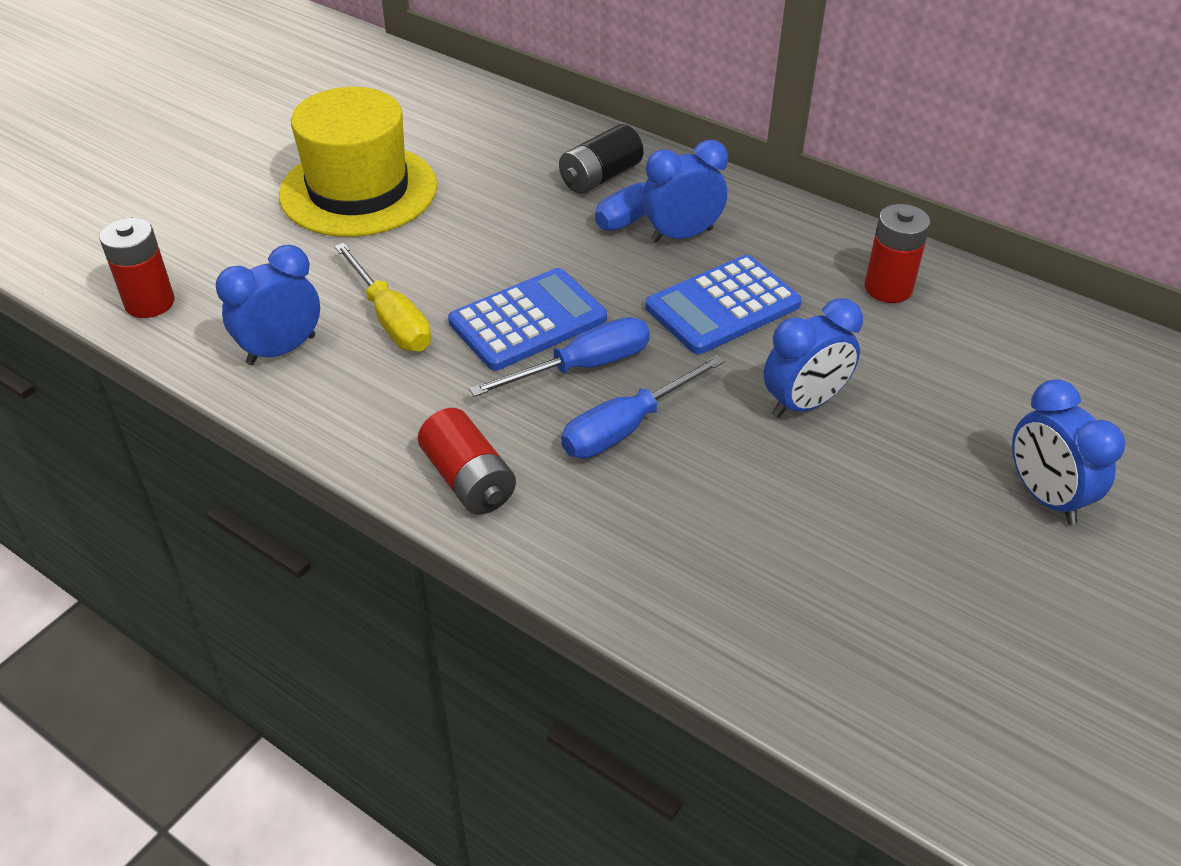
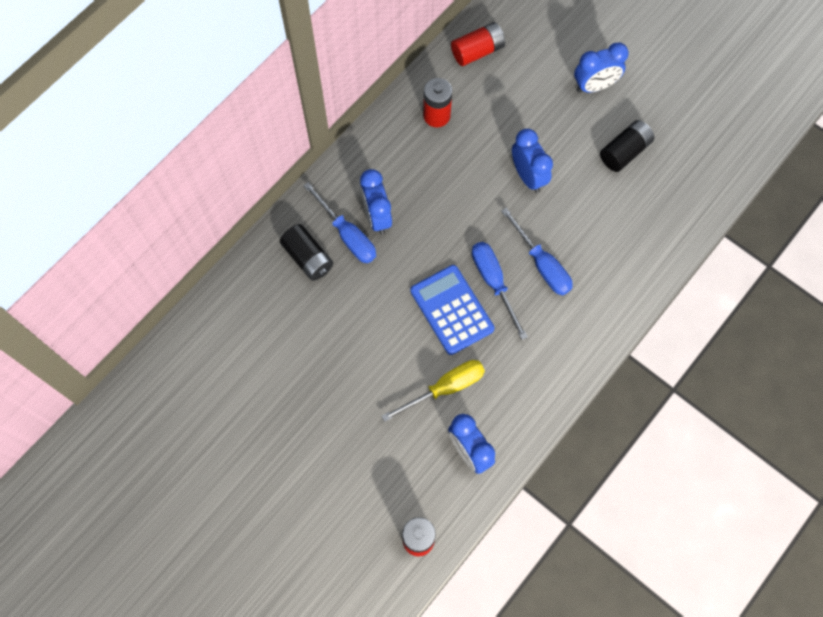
camera: 85 degrees left, 25 degrees up
(358, 190) = (305, 414): yellow hat -> none
(468, 480) = (577, 345): red battery -> red battery (477, 51)
(722, 306) = (446, 203): blue calculator -> none
(905, 548) = (624, 152): none -> black battery

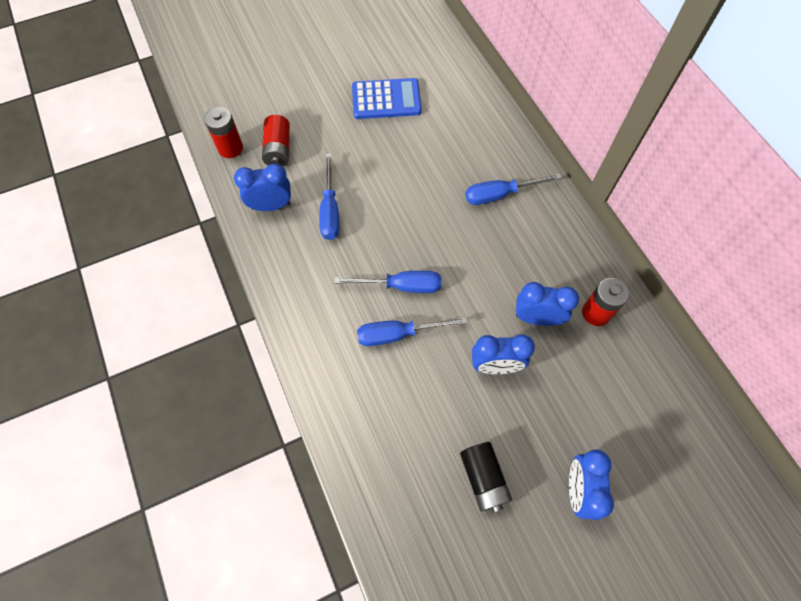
camera: 115 degrees right, 5 degrees down
(308, 258) = (491, 160): black battery -> none
(377, 216) = (508, 222): blue clock -> blue clock (537, 318)
(445, 388) = (330, 210): yellow screwdriver -> blue screwdriver
(451, 310) = (393, 243): blue calculator -> blue calculator (386, 99)
(477, 51) = (662, 385): red battery -> red battery (278, 149)

